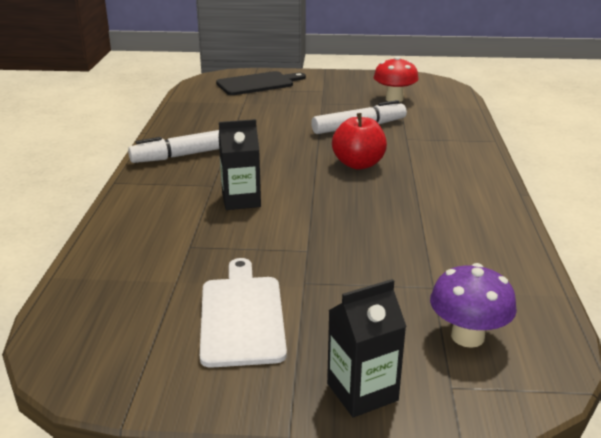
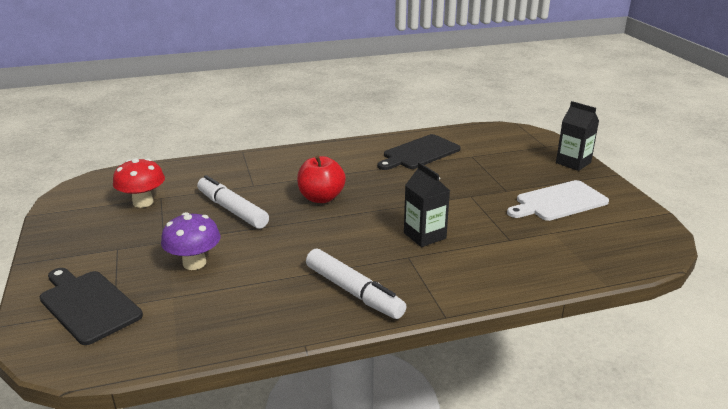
camera: 110 degrees left, 0 degrees up
(458, 244) = (419, 153): none -> black cutting board
(467, 336) = (506, 145): purple mushroom -> purple mushroom (194, 263)

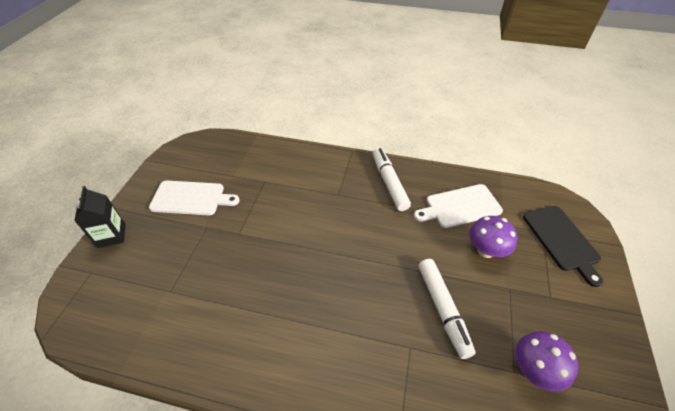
camera: 150 degrees left, 20 degrees up
(143, 202) = (533, 370): red mushroom -> purple mushroom
(238, 297) = (460, 206): none -> white cutting board
(321, 198) = (356, 289): red apple -> none
(419, 153) = (208, 324): black cutting board -> none
(424, 236) = (312, 207): black carton -> none

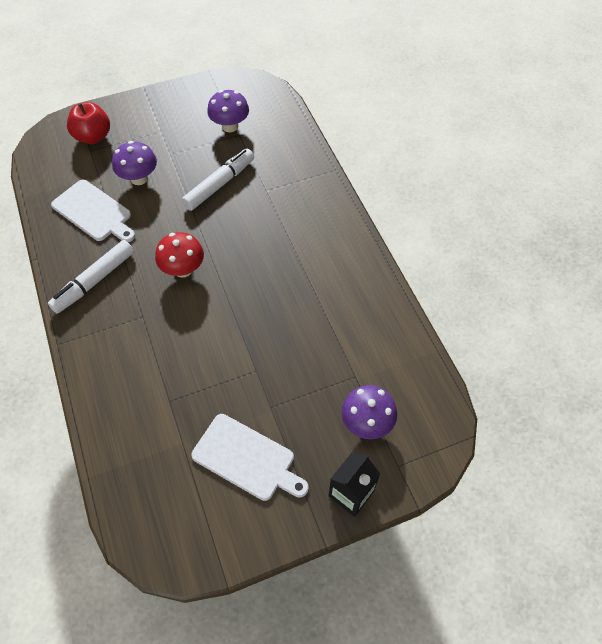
camera: 125 degrees left, 10 degrees up
(134, 274) = (366, 423): none -> purple mushroom
(191, 198) = (247, 459): white cutting board -> white cutting board turned 150 degrees clockwise
(361, 234) = (183, 269): none -> red mushroom
(561, 240) = (93, 137): black cutting board -> red apple

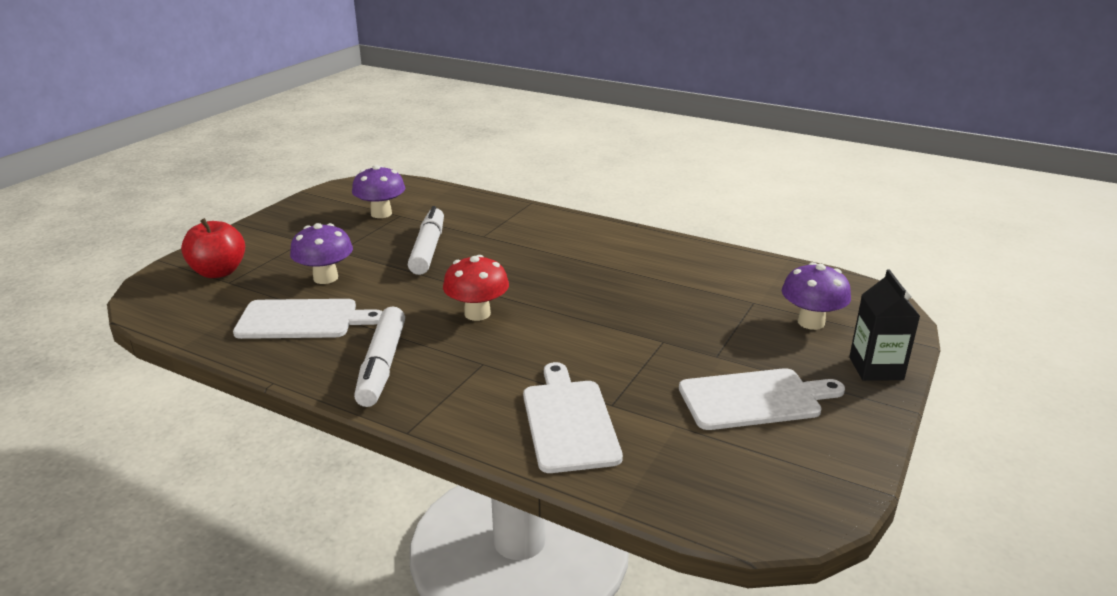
camera: 40 degrees left, 30 degrees down
(135, 397) = (569, 421): none -> white cutting board

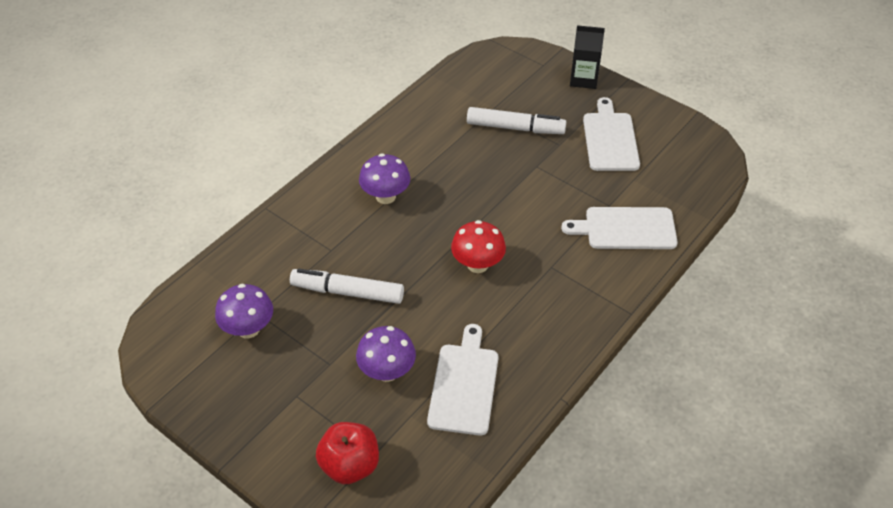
camera: 80 degrees left, 20 degrees up
(382, 365) = (545, 327): white marker -> white marker (515, 128)
(811, 322) = (525, 90): purple mushroom -> purple mushroom (385, 196)

